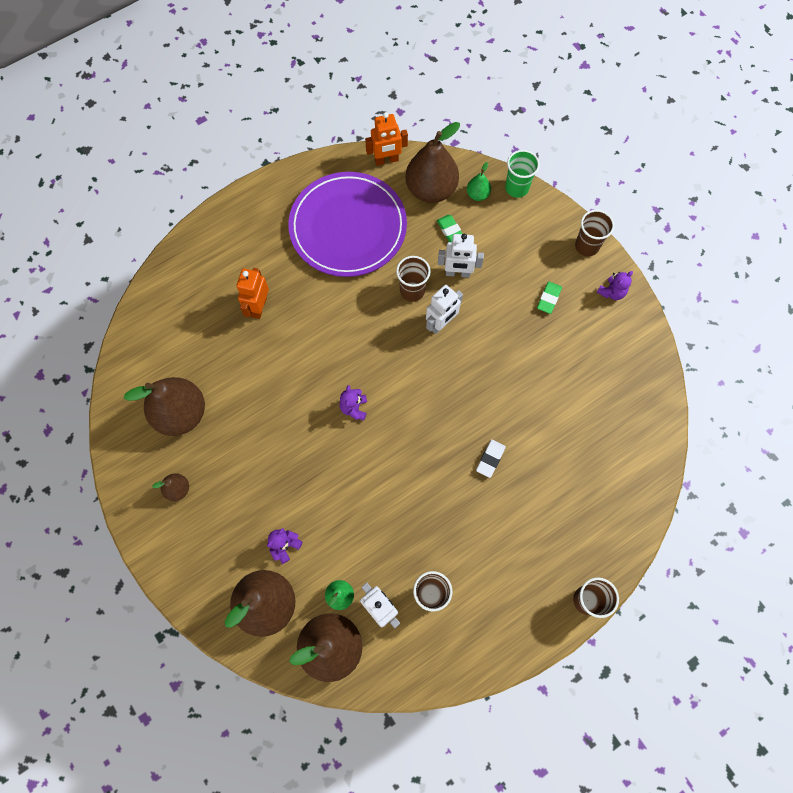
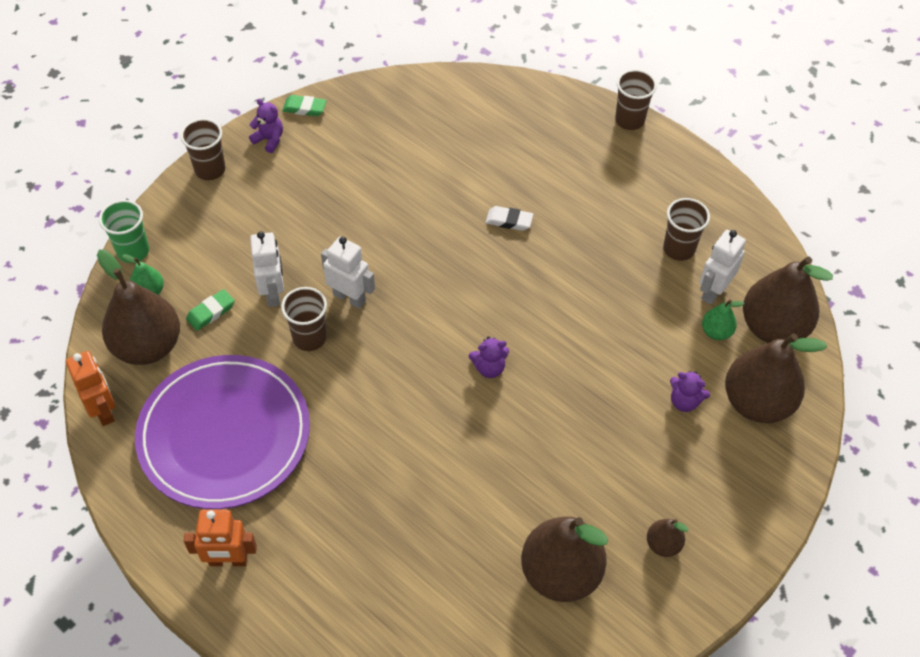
camera: 105 degrees left, 15 degrees down
(258, 307) = (375, 518): orange robot -> orange robot (228, 560)
(548, 299) = (290, 196): green eraser -> green eraser (304, 108)

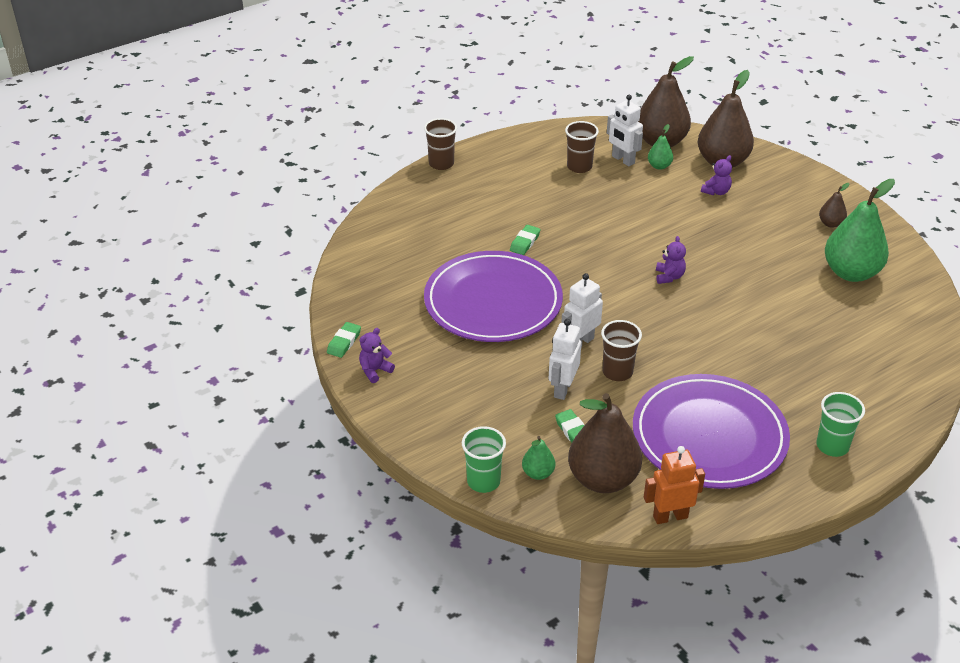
camera: 75 degrees left, 15 degrees down
(210, 169) = (397, 416): brown cup -> none
(228, 560) = (832, 446): orange robot -> green cup
(273, 293) = (562, 389): white robot -> white robot turned 75 degrees counterclockwise
(397, 211) = (493, 302): none -> purple plate
(509, 221) = (525, 242): white eraser -> green eraser
(560, 573) = (851, 273): brown pear -> green pear

